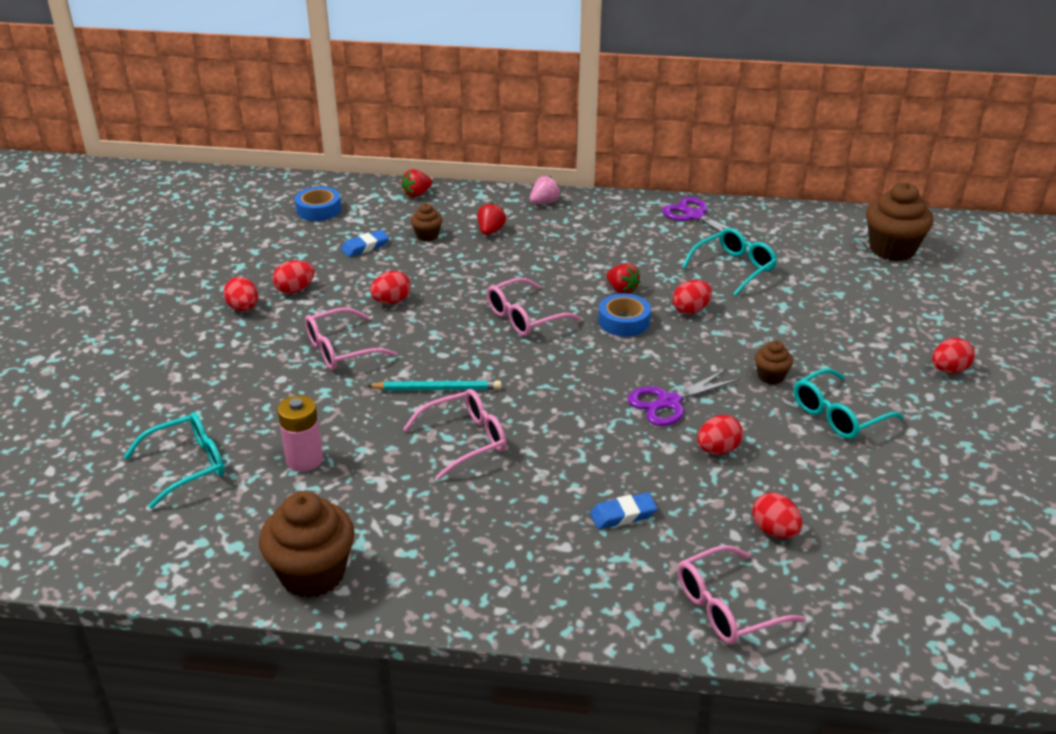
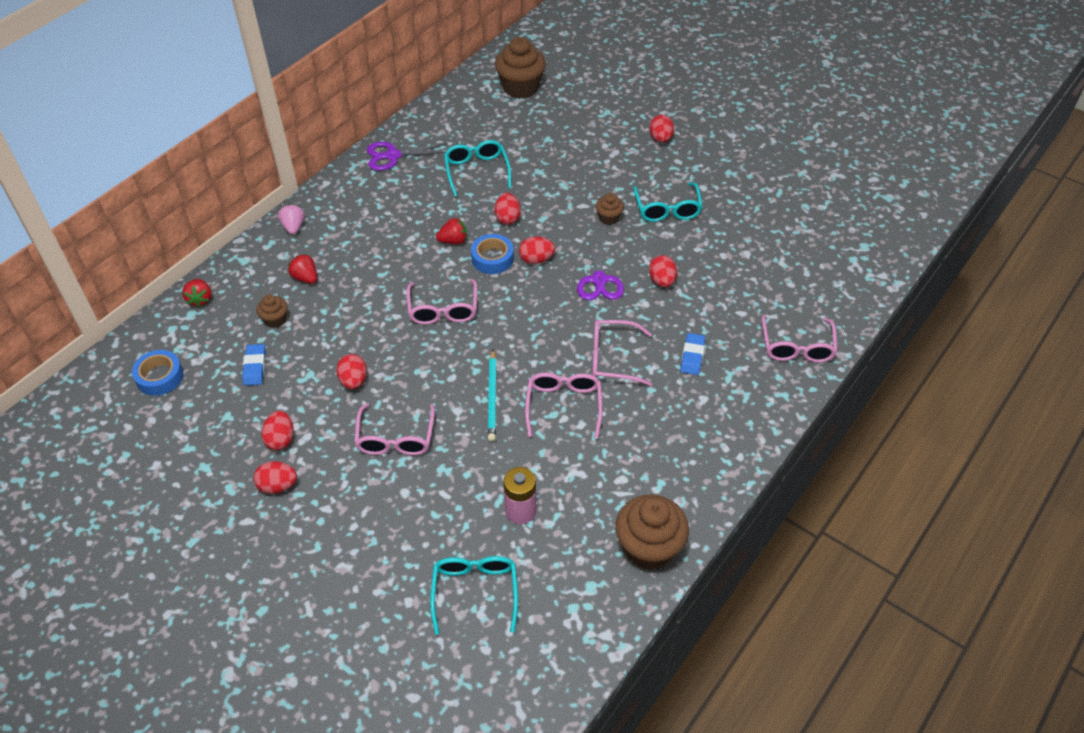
camera: 60 degrees left, 15 degrees up
(437, 389) = (492, 397): turquoise pencil -> turquoise pencil turned 150 degrees clockwise
(562, 452) = (612, 358): none -> pink glasses
(774, 531) = (749, 293): red egg -> red egg (536, 259)

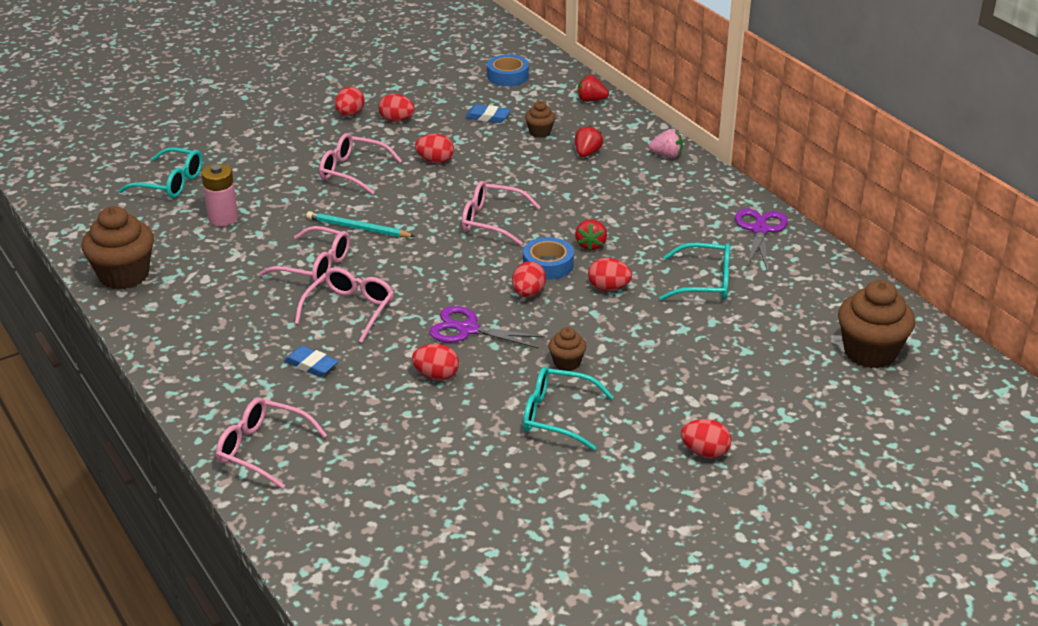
camera: 110 degrees right, 15 degrees down
(305, 278) = (587, 153): red strawberry -> red strawberry turned 45 degrees counterclockwise

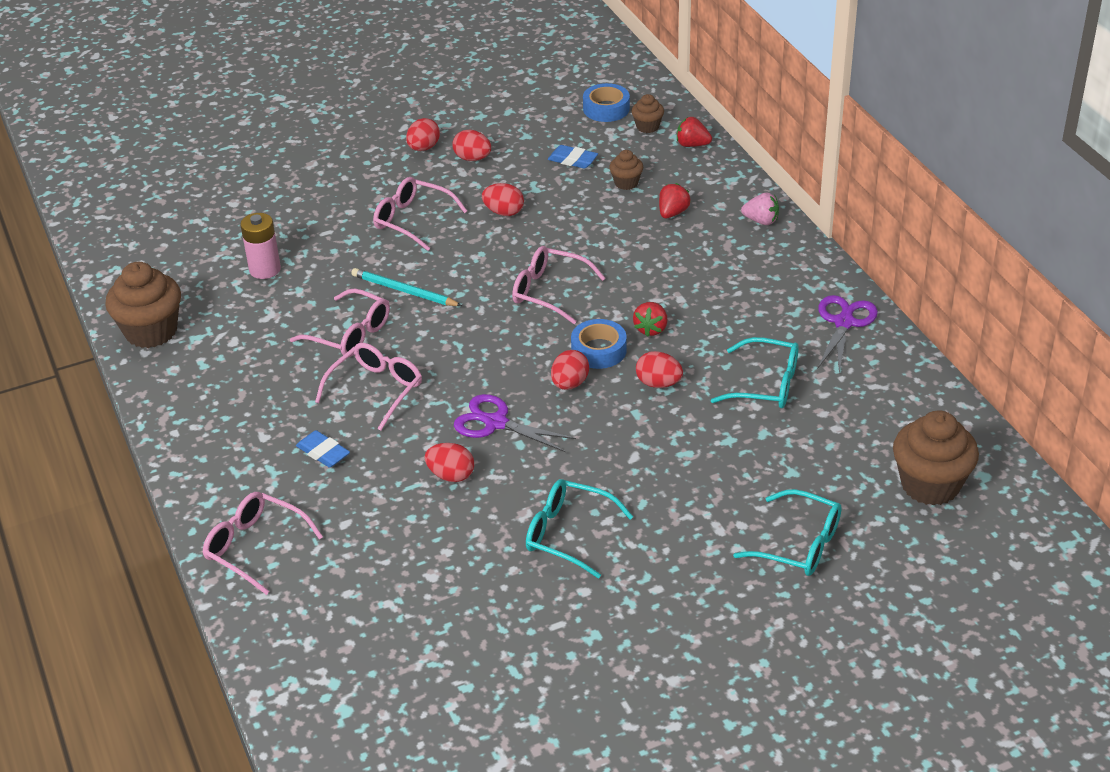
camera: 10 degrees right, 5 degrees up
(171, 183) = (218, 223): turquoise glasses -> turquoise glasses (799, 544)
(567, 363) = (593, 471): brown cupcake -> brown cupcake (647, 126)
(705, 452) = (717, 591): red egg -> none

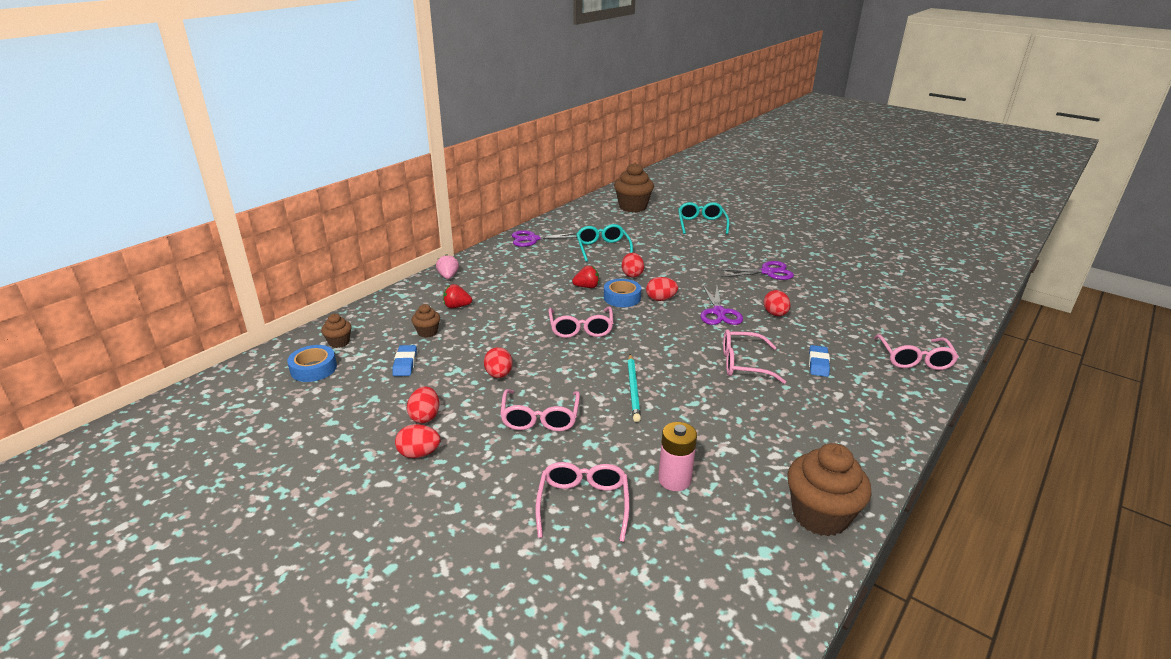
camera: 120 degrees left, 10 degrees down
(350, 334) = (703, 396): pink glasses -> pink glasses (583, 504)
(568, 534) = (767, 272): turquoise glasses -> purple scissors
(692, 145) = (361, 318): red strawberry -> none

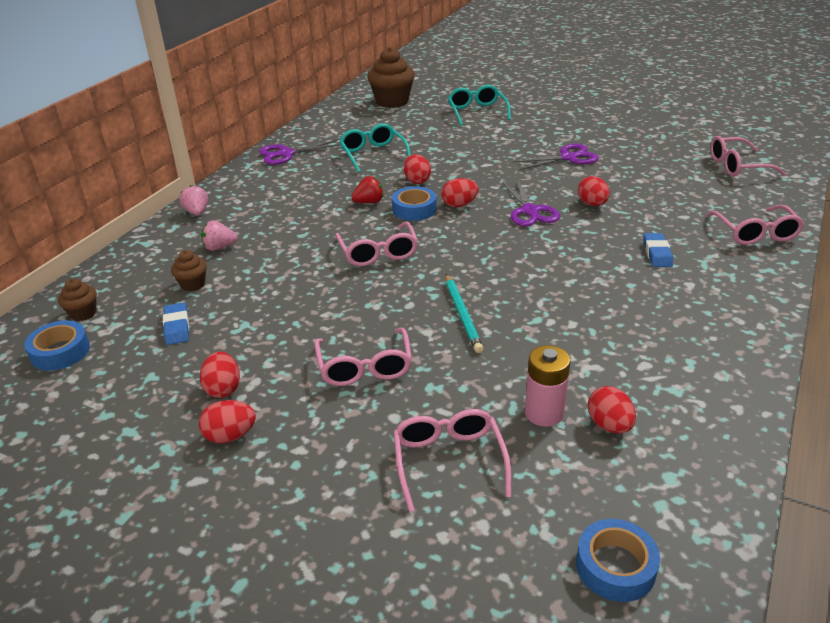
camera: 10 degrees left, 5 degrees up
(457, 306) = (219, 247): red strawberry -> pink strawberry
(499, 375) = (298, 323): red egg -> red egg (609, 425)
(692, 614) = (615, 566): none -> blue tape
(743, 364) = (576, 266): pink glasses -> pink glasses (737, 166)
(820, 515) = (715, 425): brown cupcake -> none

